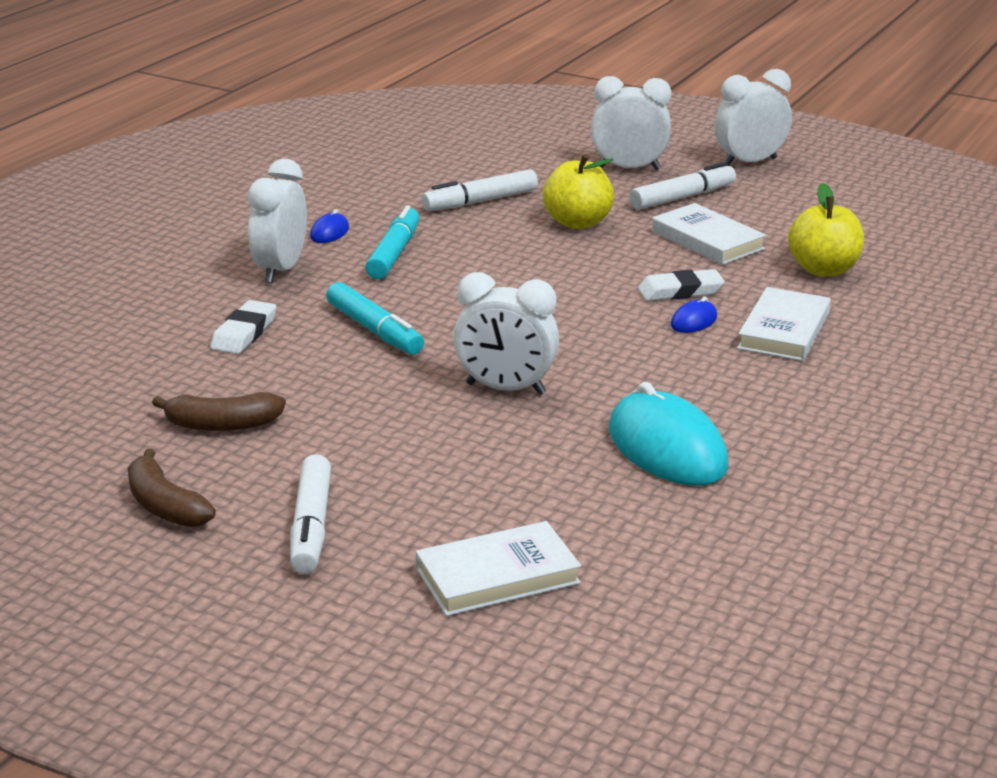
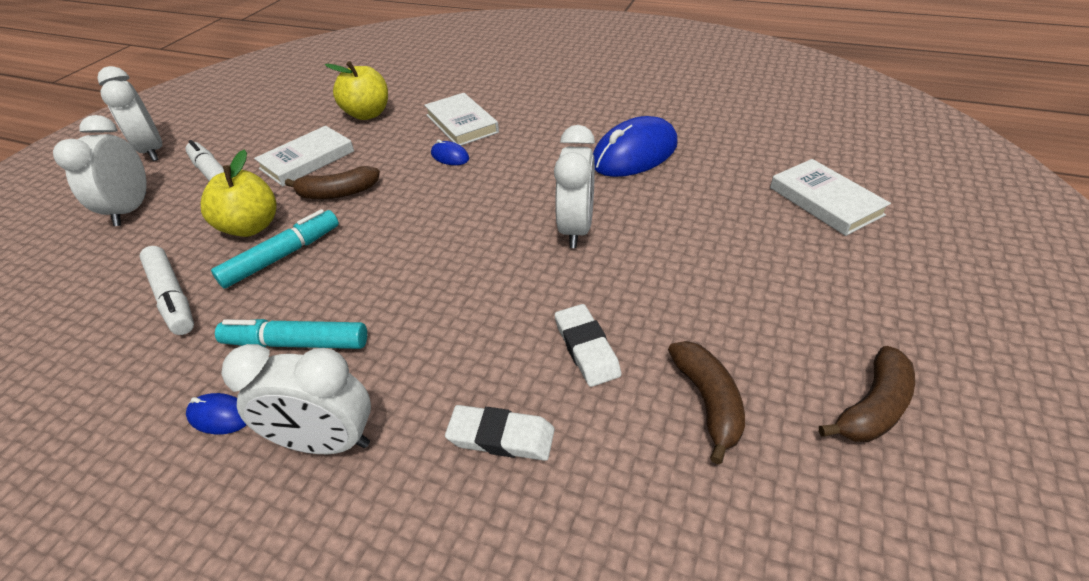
camera: 95 degrees left, 15 degrees up
(311, 526) = (832, 299): white marker -> none
(374, 330) = (482, 325): turquoise marker -> turquoise marker (282, 256)
(628, 259) = (337, 193): none -> brown banana
(667, 448) = (634, 154): turquoise mouse -> blue mouse
(680, 291) = (399, 165): white eraser -> white eraser (586, 348)
(784, 330) = (461, 123): white book -> white book turned 45 degrees clockwise

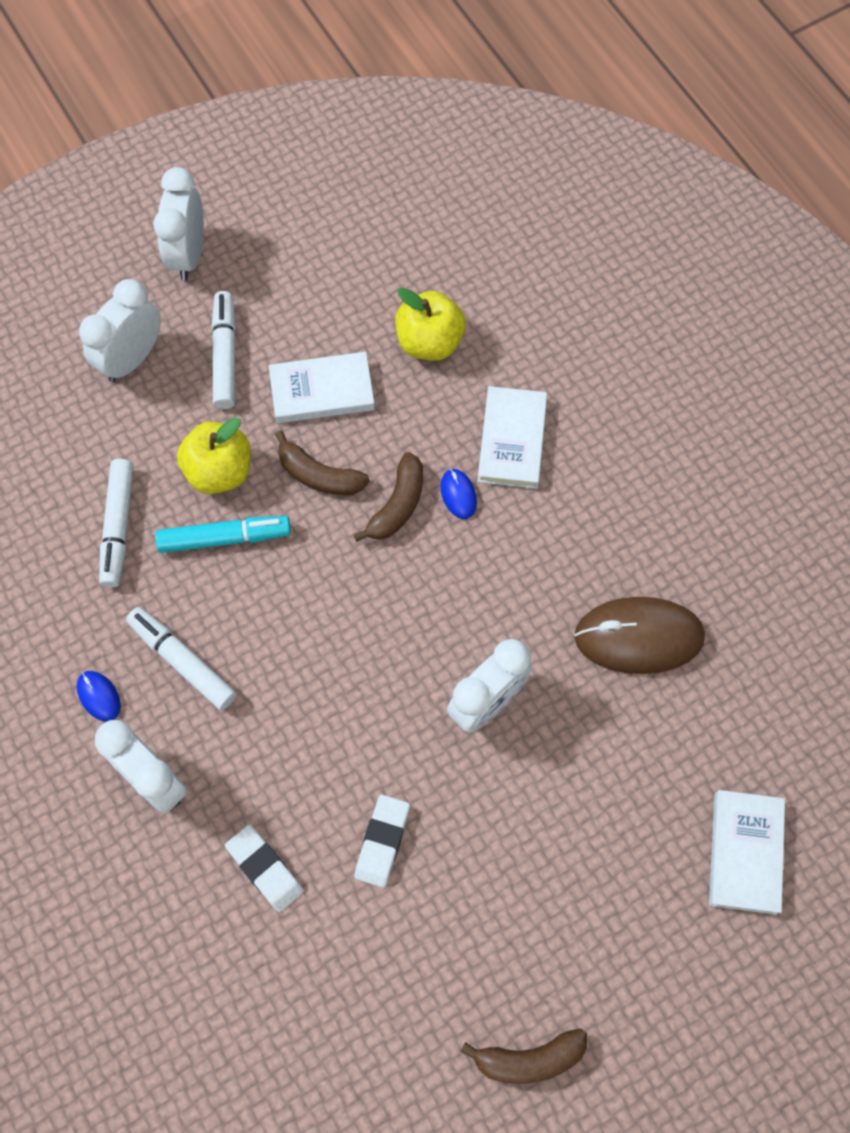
camera: 35 degrees right, 25 degrees up
(297, 343) = (183, 661): turquoise marker -> white marker
(634, 154) = (638, 637): blue mouse -> brown mouse
(708, 402) = (422, 959): brown banana -> brown banana (397, 505)

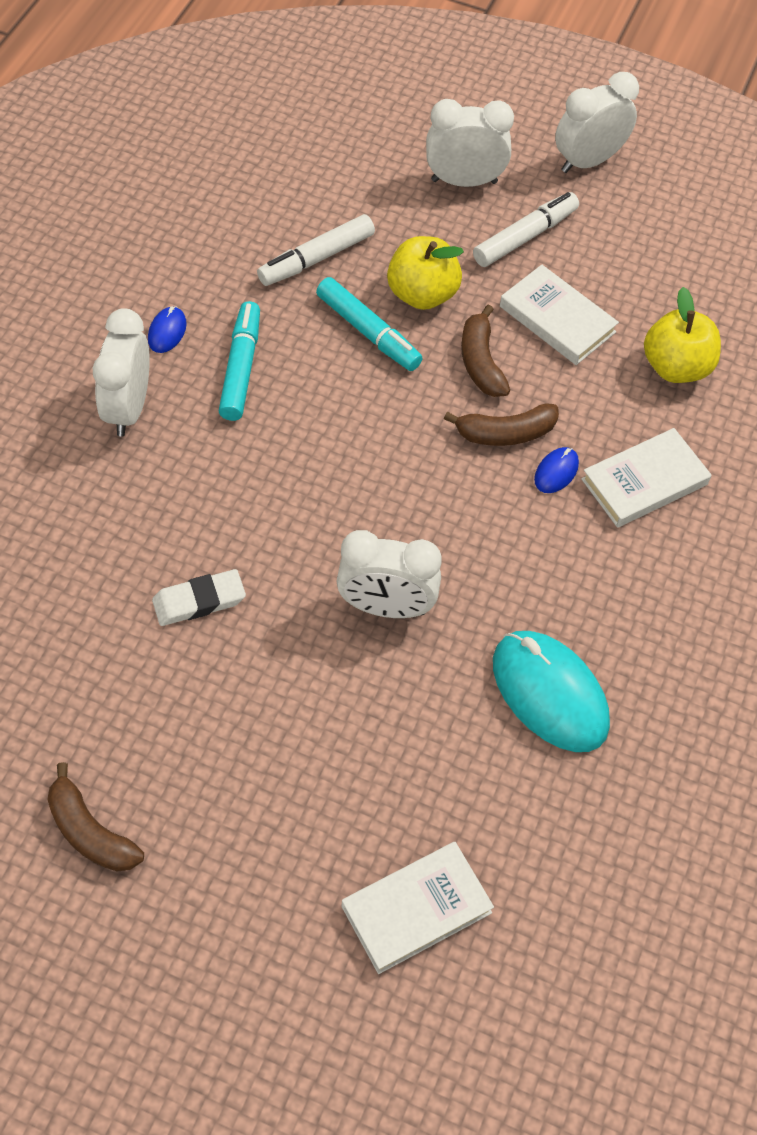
camera: 50 degrees right, 10 degrees down
(183, 661) = (240, 368): white marker -> turquoise marker
(265, 868) = (112, 529): white eraser -> none
(638, 637) = (549, 693): brown mouse -> turquoise mouse

